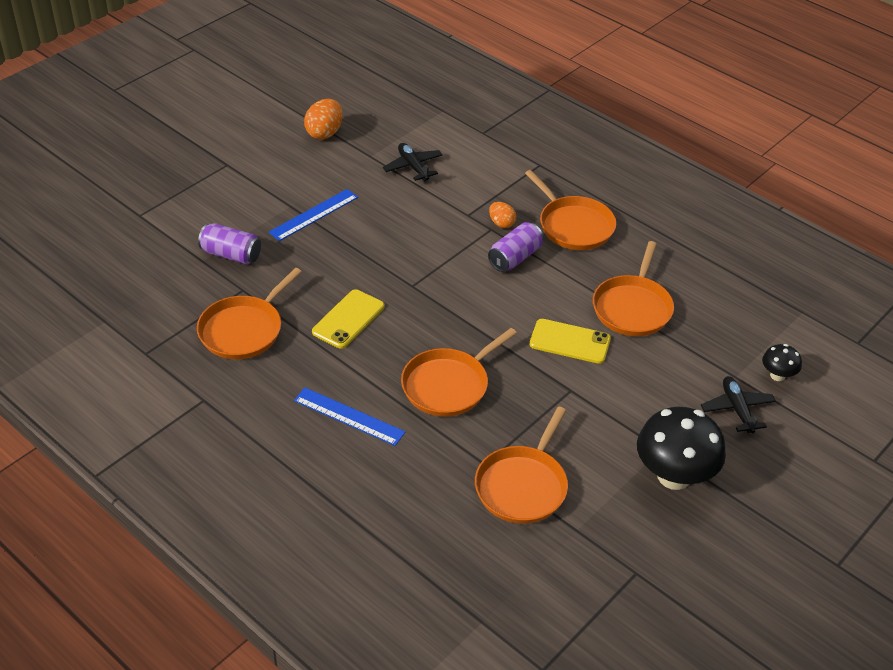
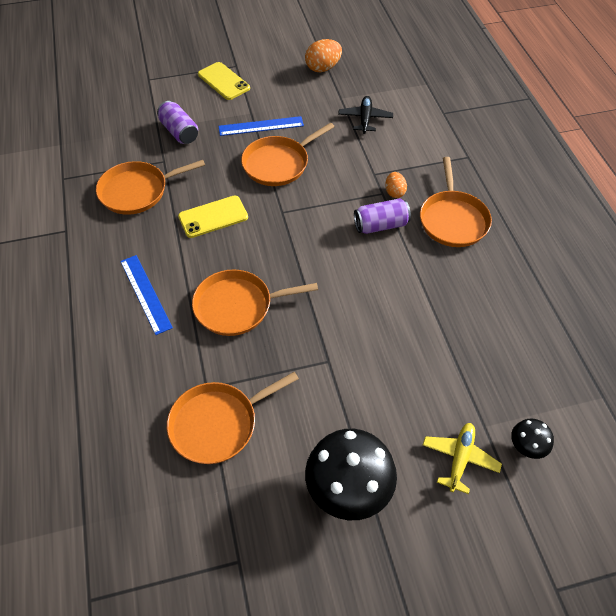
camera: 35 degrees right, 10 degrees up
(570, 341) = (364, 318): yellow phone -> yellow phone (223, 81)
(633, 307) = (443, 314): orange pan -> orange pan (278, 163)
(737, 409) = (459, 459): black plane -> yellow plane

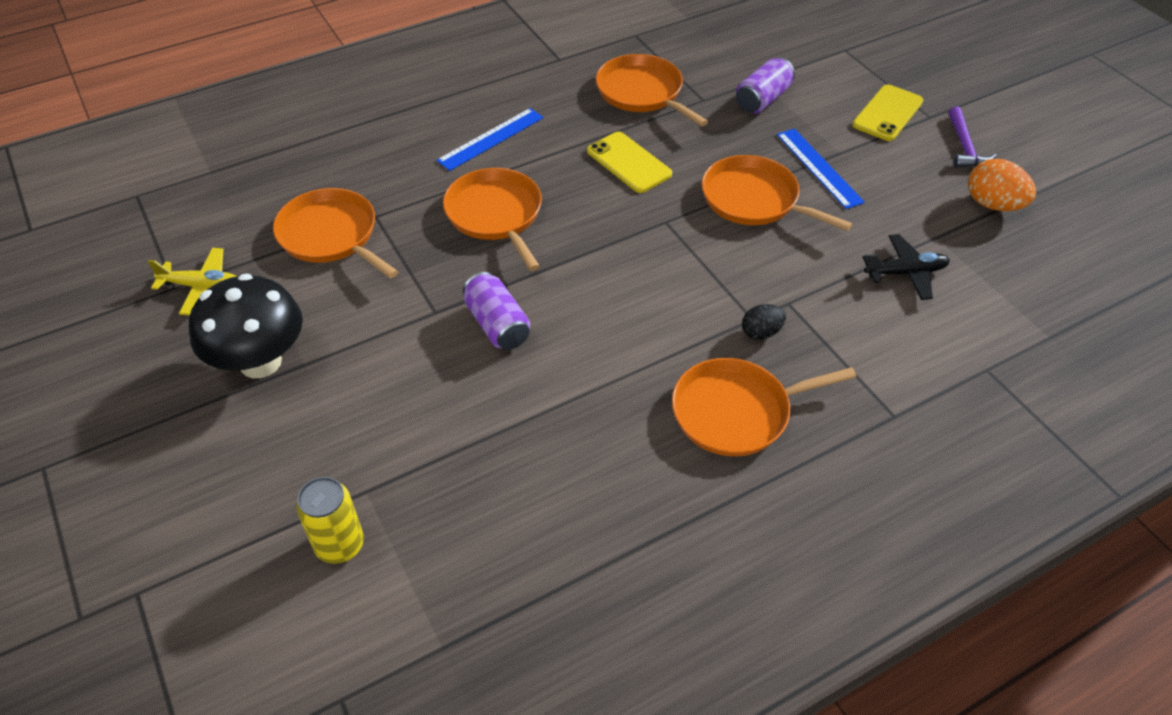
camera: 75 degrees right, 5 degrees down
(269, 61) = (964, 146): none -> purple hammer
(381, 225) = (686, 327): purple can -> purple can (497, 325)
(394, 192) = (761, 332): orange egg -> black egg
(459, 459) = (312, 467): yellow plane -> yellow plane (202, 287)
(526, 447) = (339, 545): black mushroom -> yellow can

